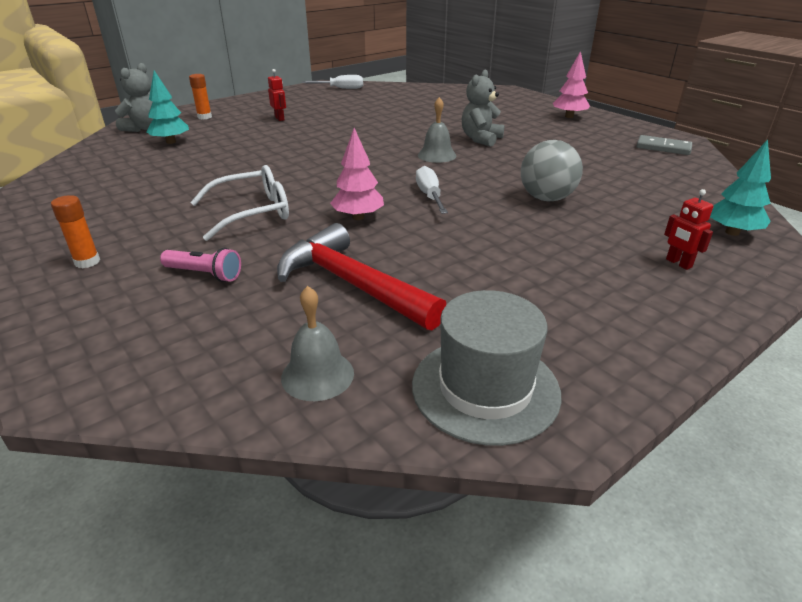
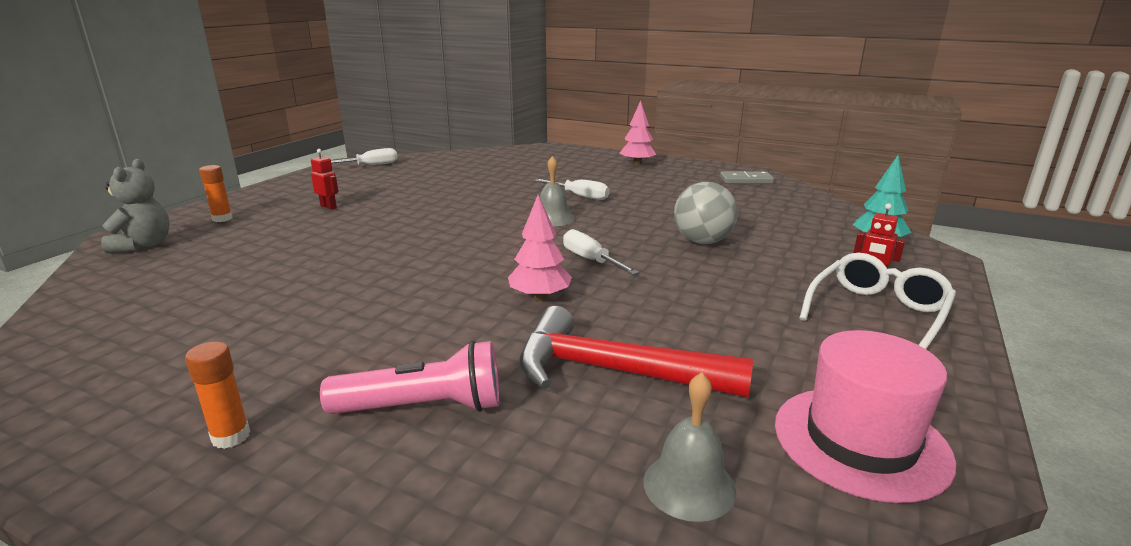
camera: 25 degrees left, 10 degrees down
(171, 142) = (203, 255): turquoise tree -> none
(204, 274) = (423, 407): pink flashlight -> pink flashlight, size x1.53
(252, 212) = (407, 319): white glasses -> white glasses (877, 313)
(481, 139) = (579, 196): grey teddy bear -> white screwdriver
(485, 388) = (860, 441): grey hat -> pink hat

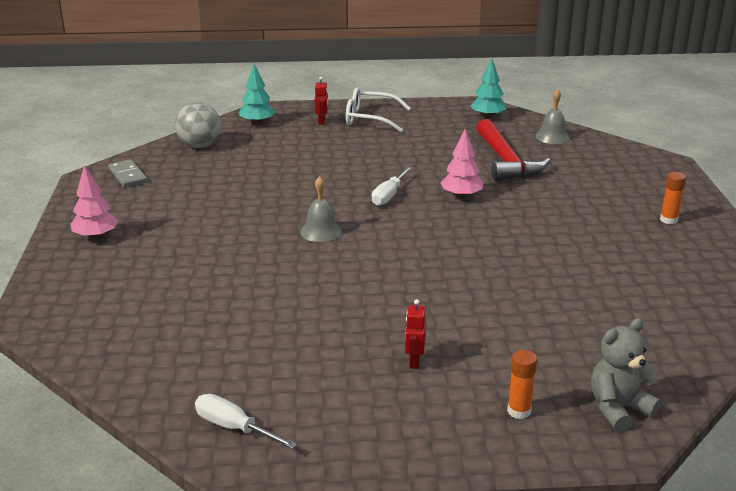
camera: 120 degrees left, 5 degrees up
(423, 407) = (590, 190): pink flashlight -> none
(579, 196) = (246, 237): white screwdriver -> none
(702, 241) = (313, 169): grey ball -> grey ball (200, 146)
(860, 441) = (487, 116): pink hat -> turquoise tree

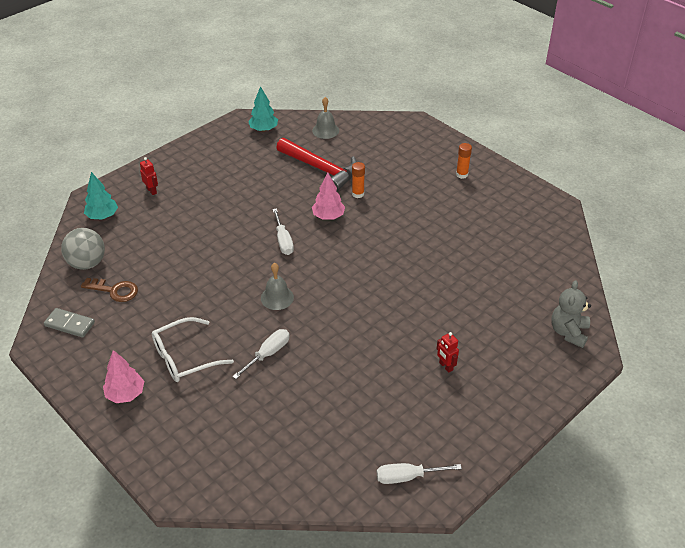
camera: 40 degrees left, 15 degrees up
(193, 170) = (115, 291): none -> brown key
(250, 266) = (268, 354): none -> white screwdriver
(370, 119) = (184, 170): white glasses -> white glasses (184, 357)
(519, 411) = (528, 365): orange glue stick -> orange glue stick (358, 194)

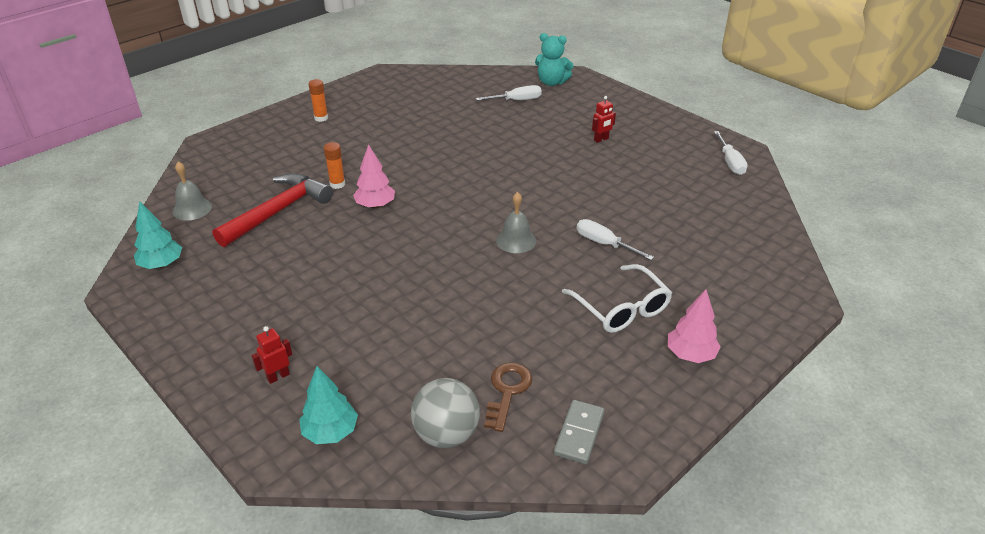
camera: 90 degrees left, 5 degrees down
(283, 240) = (415, 239): white screwdriver -> white screwdriver (516, 100)
(568, 332) = (551, 82): grey teddy bear -> turquoise teddy bear

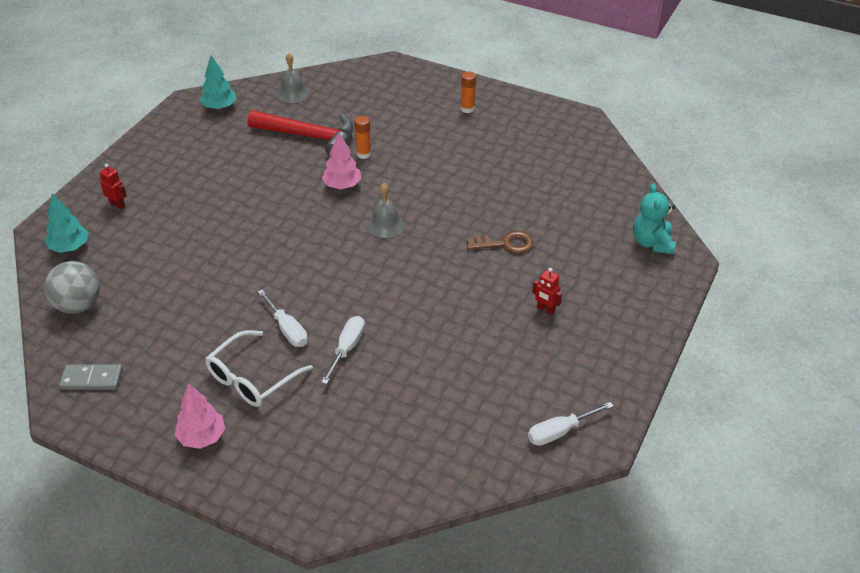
camera: 70 degrees right, 5 degrees up
(507, 391) = (129, 327): brown key -> brown key (506, 244)
(516, 100) = (589, 225): white screwdriver -> white screwdriver (287, 329)
(516, 240) = (327, 286): grey bell -> grey bell (385, 225)

